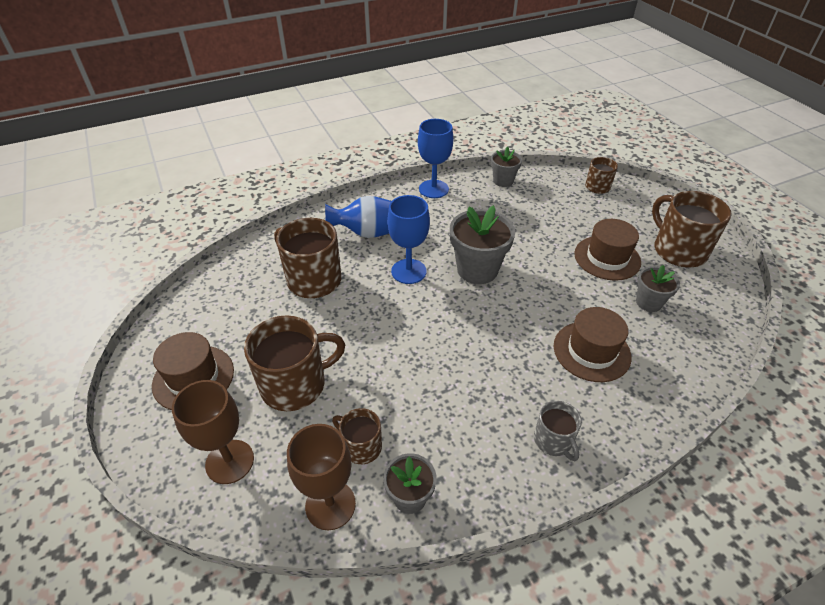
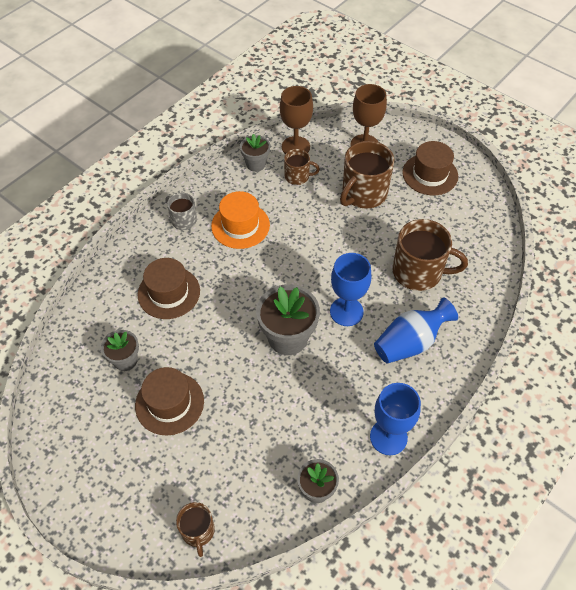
camera: 155 degrees right, 10 degrees up
(476, 402) = (240, 225): none -> orange hat
(678, 250) = (96, 445): brown mug -> none

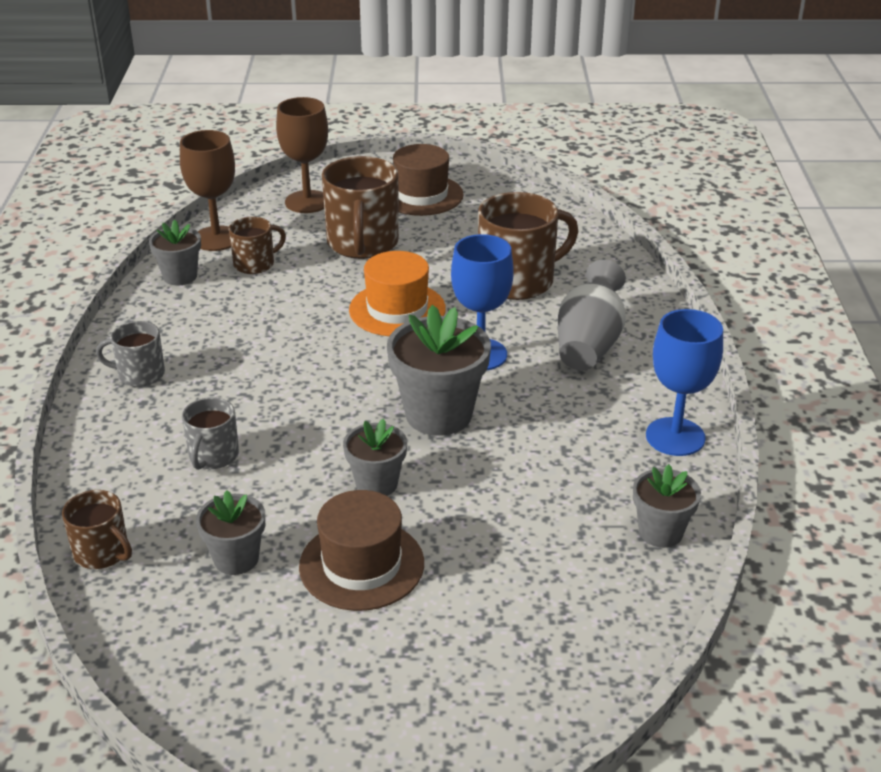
camera: 40 degrees left, 20 degrees down
(169, 292) = (213, 456): brown hat -> grey mug
(198, 531) = (571, 667): brown mug -> brown mug (102, 552)
(219, 360) = (376, 484): none -> grey flower pot
(240, 225) = (234, 342): orange hat -> orange hat (397, 309)
(410, 342) = (589, 344): blue vase -> grey vase

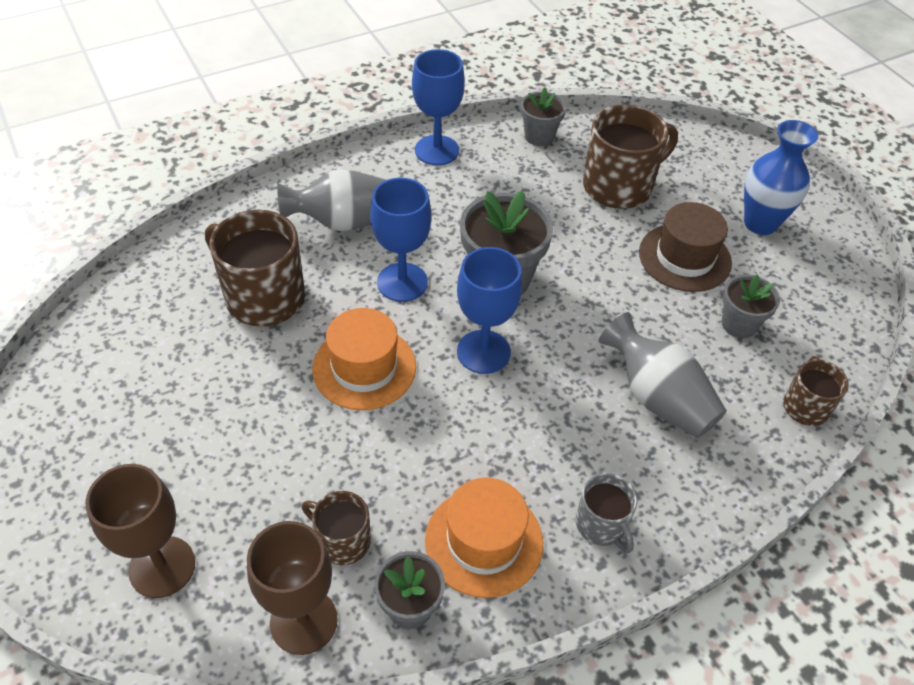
camera: 120 degrees left, 15 degrees up
(190, 318) = (484, 541): none -> orange hat
(213, 456) = (657, 397): grey mug -> grey vase
(358, 374) = (483, 352): none -> blue goblet
(362, 243) = (246, 455): brown mug -> brown mug (619, 186)
(362, 672) = (760, 223): none -> blue vase
(376, 484) = (605, 282): grey flower pot -> none
(421, 195) = (100, 448): brown hat -> none

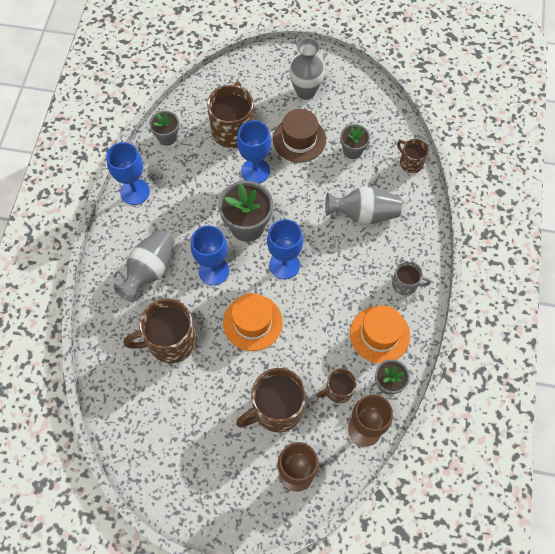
camera: 50 degrees left, 15 degrees up
(252, 476) = (276, 408): none -> brown mug
(587, 240) = (255, 171): none -> blue goblet
(760, 223) = (305, 92): blue vase -> grey vase

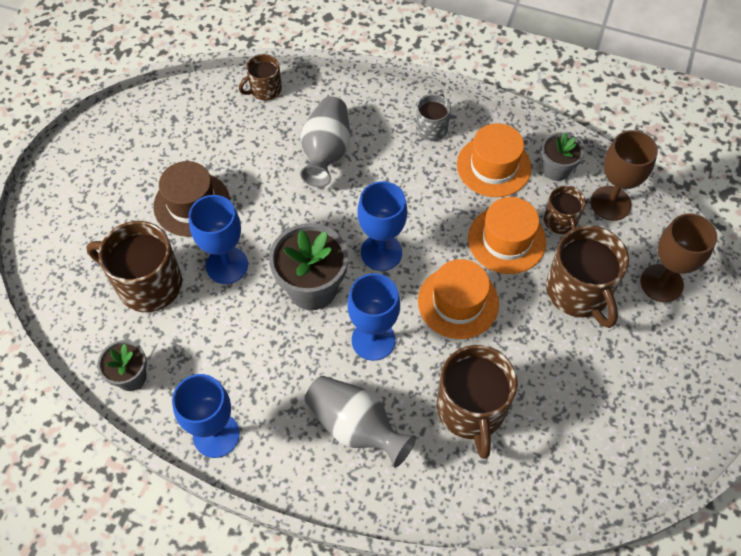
camera: 80 degrees left, 5 degrees down
(305, 92) = (115, 184): grey vase -> none
(312, 351) = (506, 240): none -> orange hat
(352, 150) = (228, 147): grey flower pot -> none

